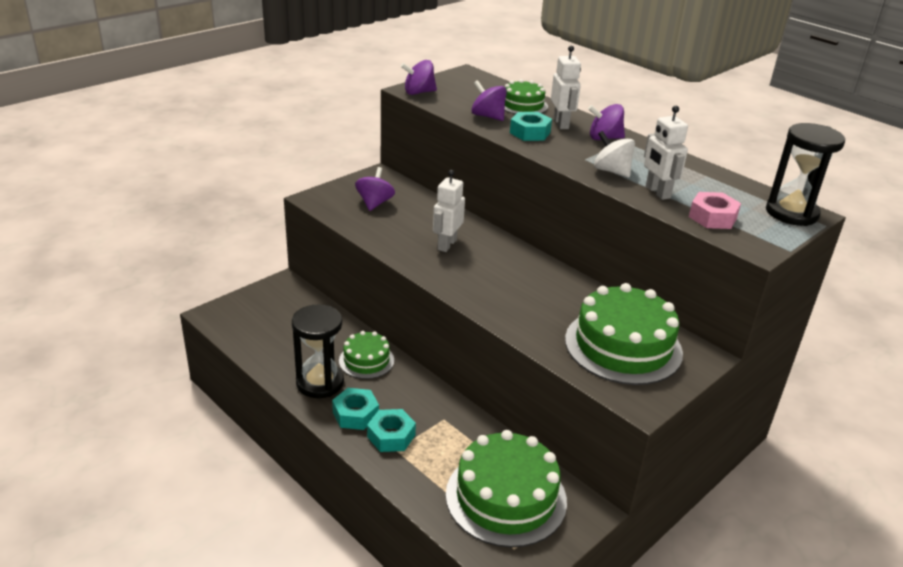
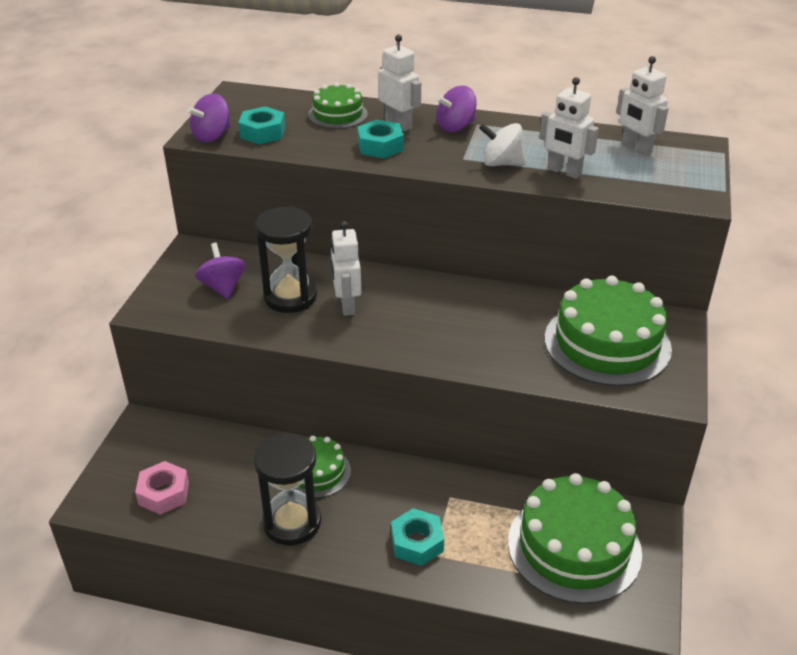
camera: 30 degrees left, 5 degrees up
(355, 414) = (361, 538): turquoise nut -> turquoise nut (263, 132)
(488, 116) = (318, 141): purple spinning top -> none
(712, 217) = (635, 181): pink nut -> pink nut (164, 493)
(743, 197) = (636, 148): none -> white robot
(791, 213) = (688, 150): black hourglass -> black hourglass (290, 297)

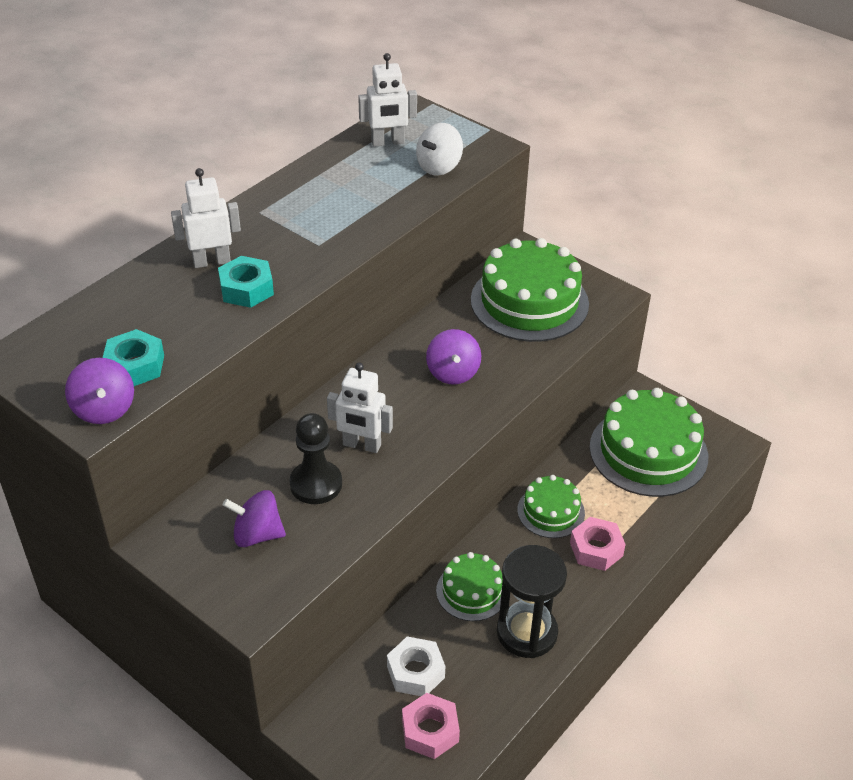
camera: 65 degrees left, 5 degrees up
(217, 465) = (415, 672): none -> white nut
(290, 297) = (316, 484): black hourglass -> black pawn
(338, 114) = (147, 296): green cake -> green cake (551, 511)
(417, 543) = (596, 549): turquoise nut -> pink nut
(455, 127) = (253, 227): purple spinning top -> purple spinning top (453, 373)
(501, 163) = (348, 225): white spinning top -> white spinning top (439, 167)
(564, 172) = (393, 196): white robot -> none

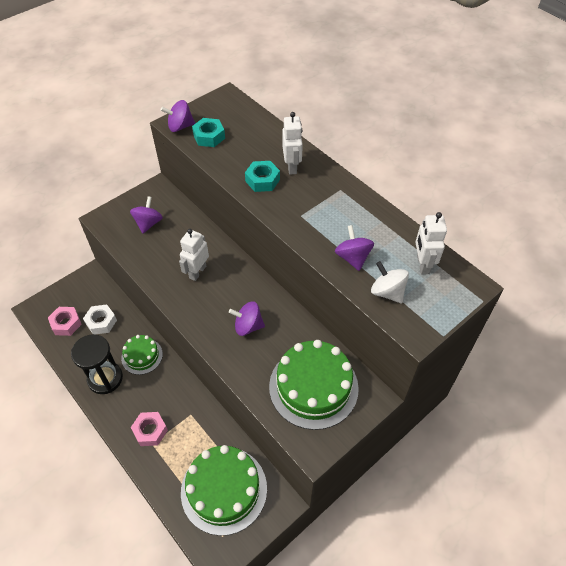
camera: 100 degrees right, 10 degrees up
(316, 484) = (174, 249): black pawn -> none
(389, 195) = (353, 258): none -> purple spinning top
(551, 511) = (187, 411): green cake -> none

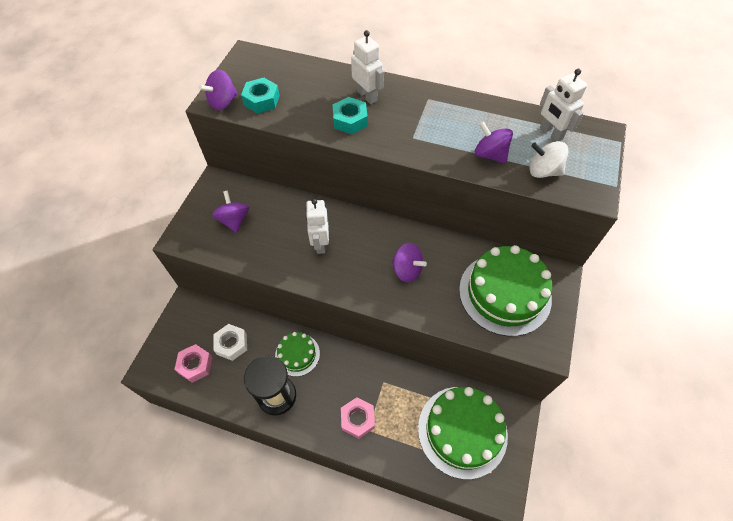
camera: 30 degrees left, 5 degrees up
(248, 326) = (407, 270): purple spinning top -> purple spinning top turned 120 degrees counterclockwise

